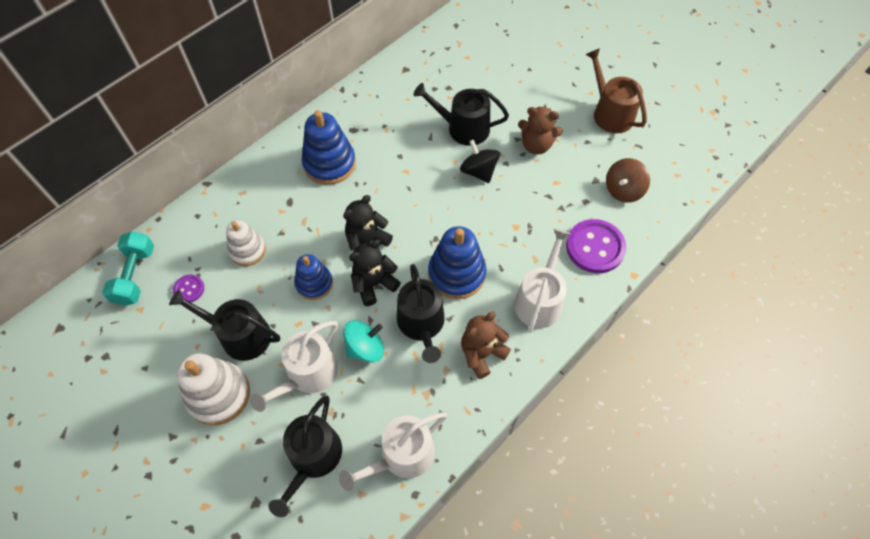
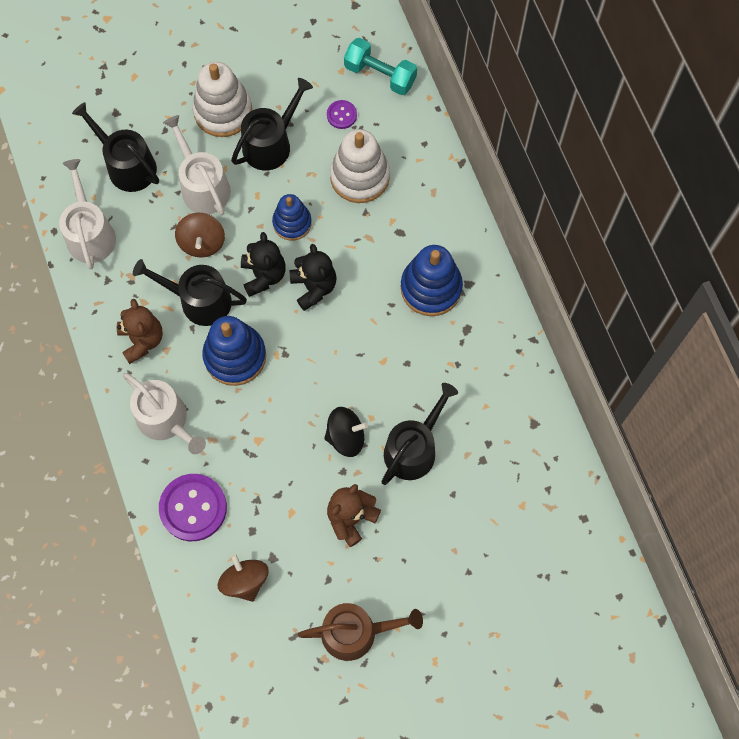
camera: 115 degrees right, 10 degrees up
(247, 250) = (359, 176): white stacking toy -> white stacking toy, size x1.55
(365, 348) = (202, 242): turquoise spinning top -> brown spinning top

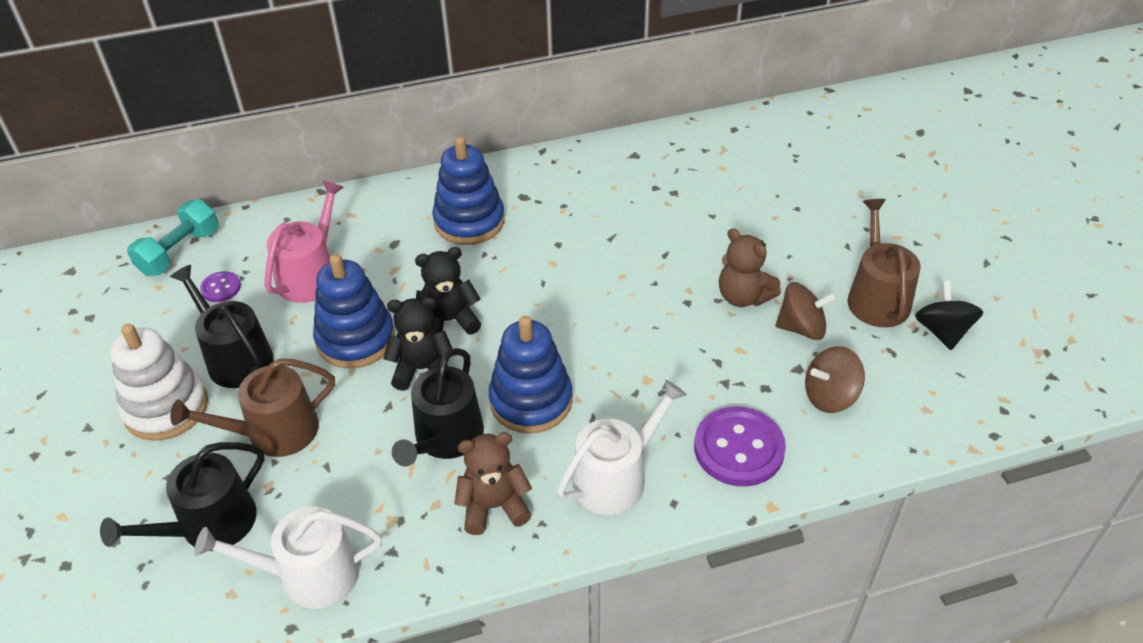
camera: 85 degrees left, 25 degrees down
(202, 186) = (274, 432): white watering can -> brown watering can
(202, 242) = (359, 434): brown spinning top -> brown spinning top (801, 328)
(292, 223) = (356, 339): blue stacking toy -> blue stacking toy, size x1.55
(346, 437) = (644, 298): black spinning top -> black spinning top (942, 331)
(359, 176) = (311, 274): white stacking toy -> pink watering can
(413, 448) = (660, 243): black watering can -> none

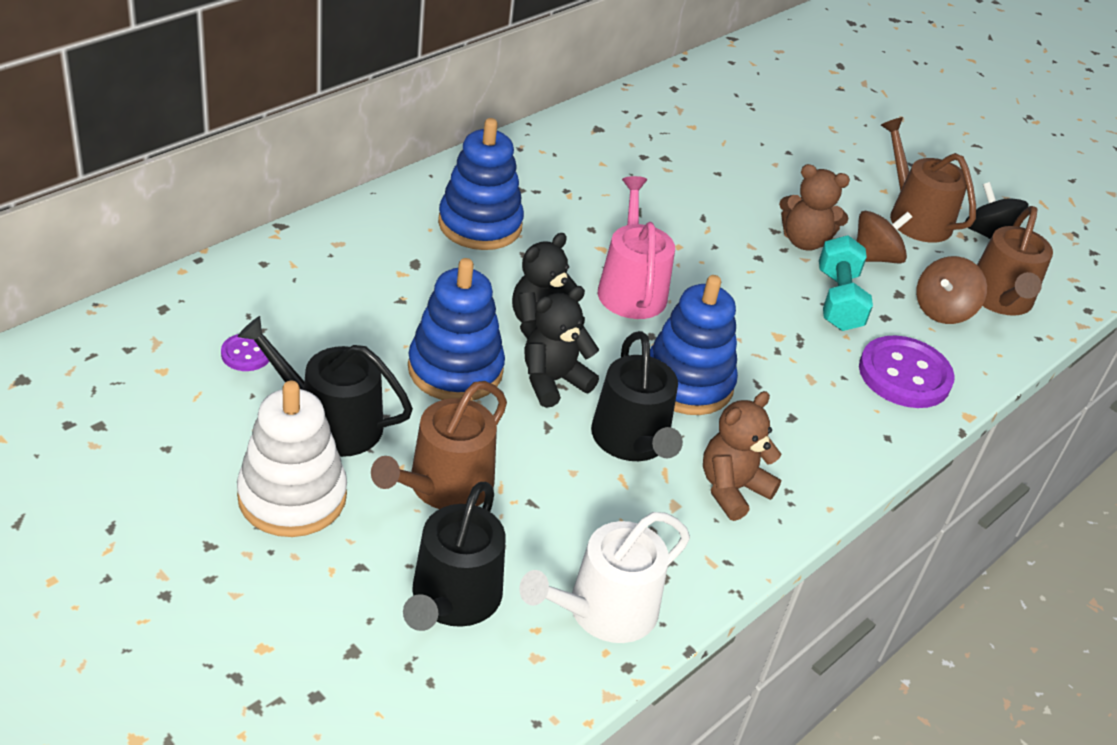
camera: 35 degrees left, 5 degrees down
(179, 252) = (156, 326): turquoise dumbbell -> turquoise dumbbell (838, 300)
(311, 274) = (345, 316): pink watering can -> pink watering can (631, 288)
(616, 478) = (821, 430): white watering can -> none
(902, 400) = (1000, 299): none -> brown watering can

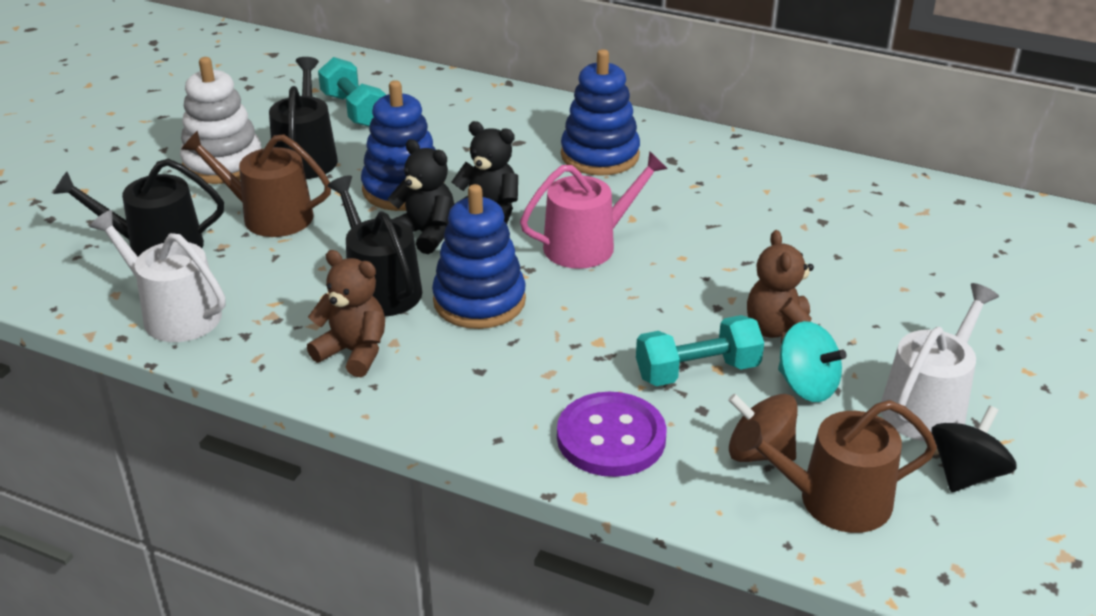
camera: 75 degrees right, 5 degrees down
(246, 354) = (354, 110): purple button -> turquoise dumbbell
(632, 441) = (380, 288): black watering can -> black watering can turned 90 degrees clockwise
(875, 257) = (807, 386): brown spinning top -> turquoise spinning top
(915, 217) = (927, 406): brown watering can -> white watering can

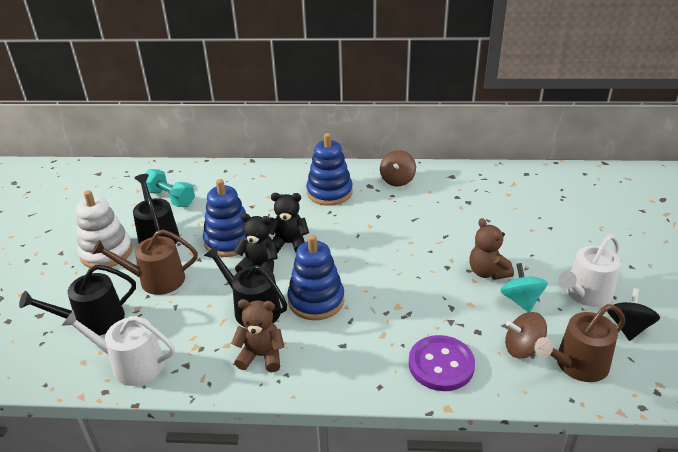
camera: 20 degrees left, 0 degrees up
(587, 245) = (355, 248): pink watering can -> none
(697, 371) = (461, 309): turquoise dumbbell -> none
(723, 161) = (397, 180): none -> brown spinning top
(807, 386) = (521, 300): turquoise spinning top -> turquoise spinning top turned 120 degrees counterclockwise
(927, 406) = (585, 294): white watering can -> white watering can turned 150 degrees counterclockwise

